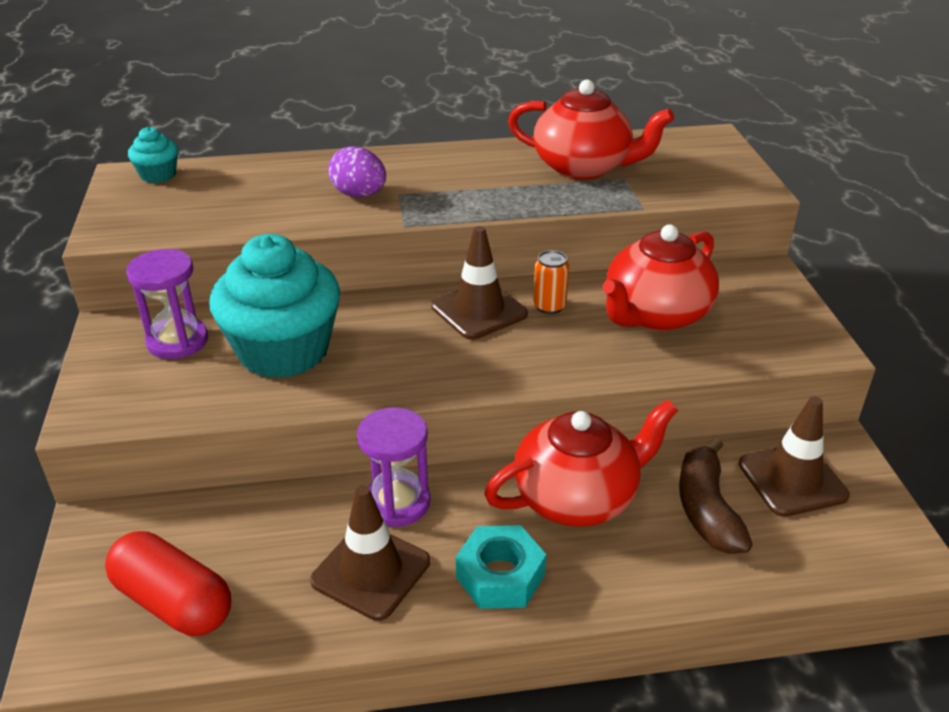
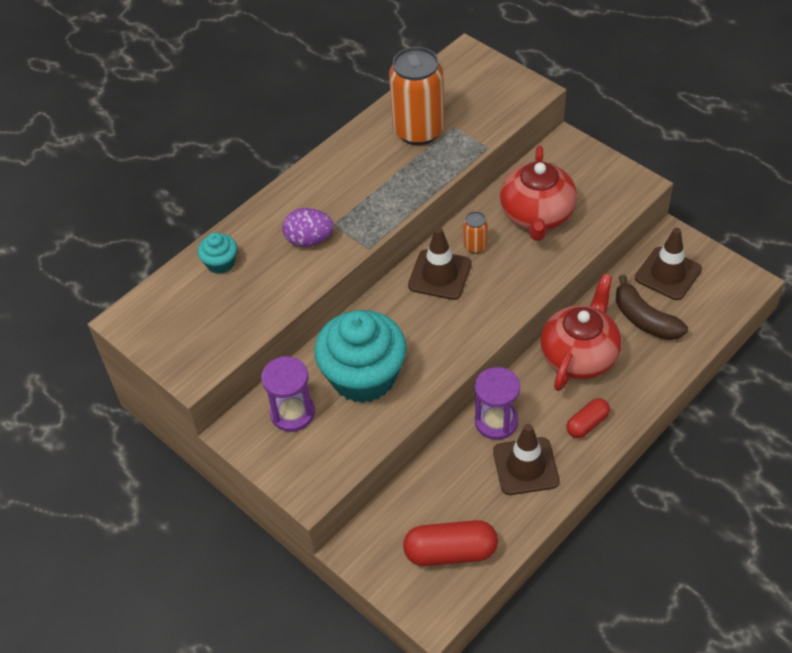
camera: 35 degrees left, 15 degrees up
(158, 175) = (150, 306): turquoise cupcake -> turquoise cupcake (220, 263)
(500, 576) = (587, 424): turquoise nut -> red capsule
(584, 167) = (418, 130): red teapot -> orange can

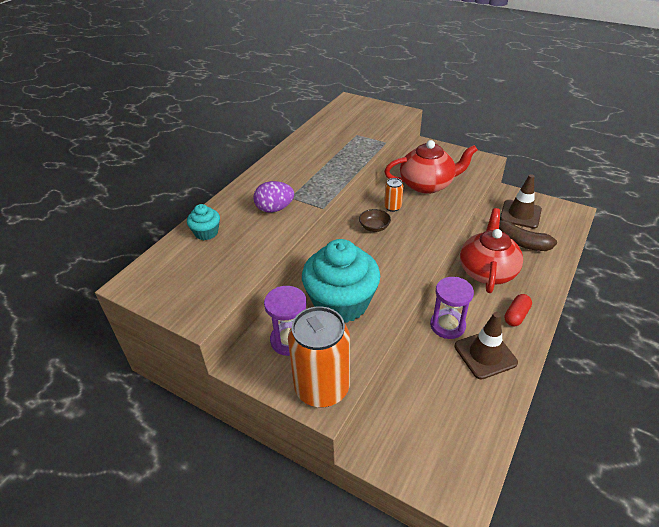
camera: 15 degrees left, 10 degrees down
(418, 130) = (333, 139): orange can -> orange can (322, 388)
(440, 275) = (374, 227): brown traffic cone -> brown bowl
(450, 552) = (455, 436): red capsule -> none
(537, 215) = (427, 184): red teapot -> red teapot turned 90 degrees counterclockwise

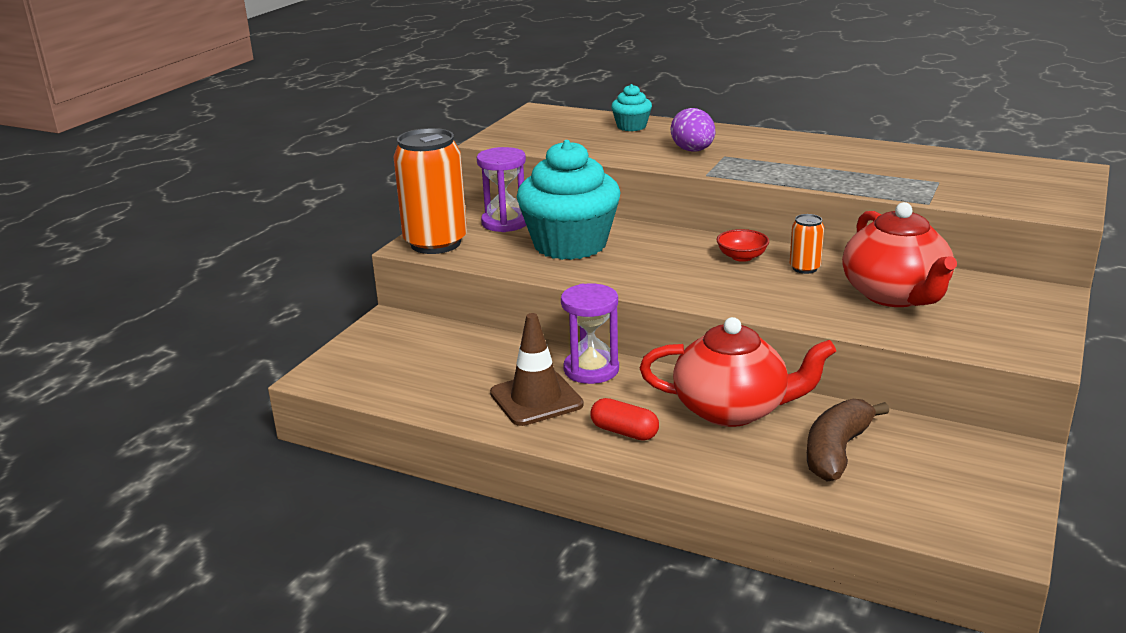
camera: 85 degrees right, 15 degrees down
(374, 227) = (742, 257): brown bowl -> red bowl
(520, 214) = (942, 459): brown traffic cone -> none

